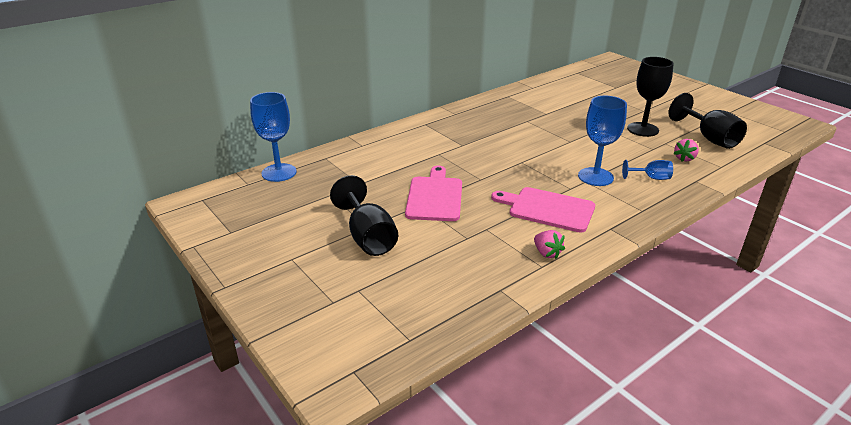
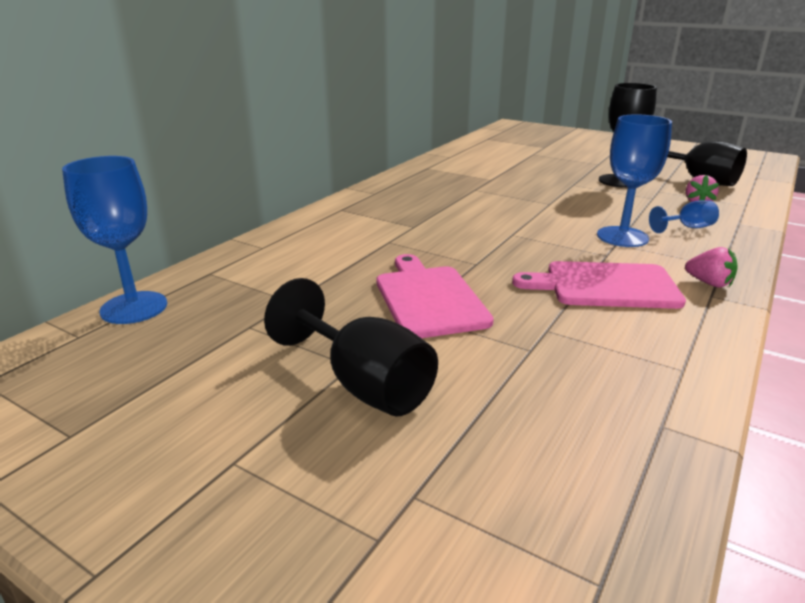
camera: 20 degrees left, 5 degrees down
(547, 253) = (668, 347): pink strawberry -> pink strawberry (709, 283)

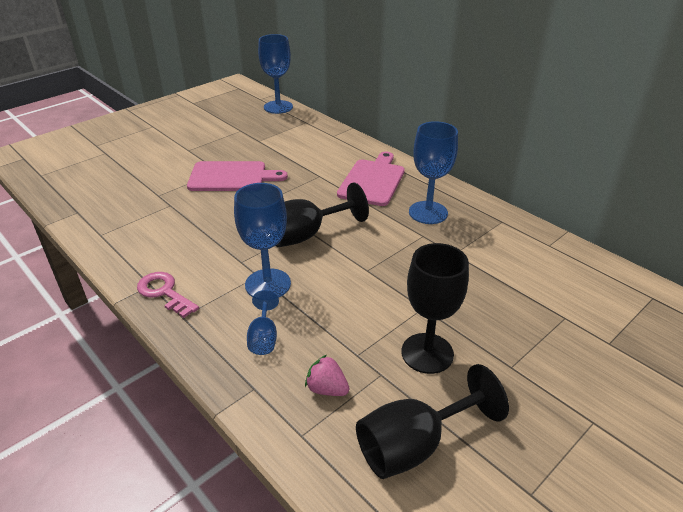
camera: 105 degrees right, 10 degrees up
(363, 384) = (172, 151): black goblet -> black goblet (306, 235)
(433, 189) = (428, 212): none -> blue goblet
(605, 285) = (198, 243): pink cutting board -> pink cutting board (373, 181)
(709, 283) = (164, 292): pink strawberry -> pink key

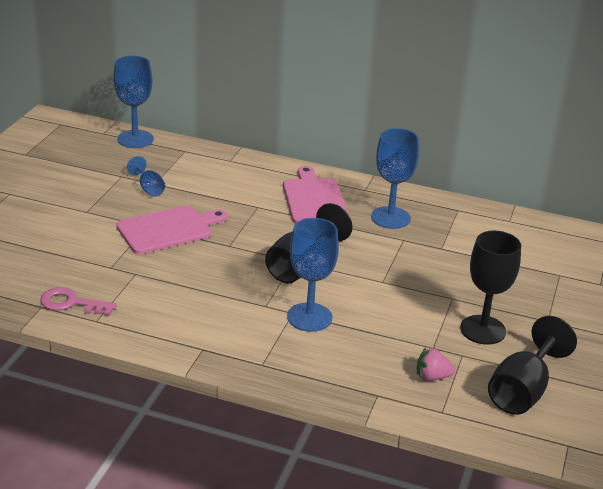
camera: 30 degrees left, 5 degrees down
(164, 292) = (224, 351): pink key -> pink key (72, 303)
(263, 337) = (348, 358): blue goblet -> blue goblet (149, 188)

